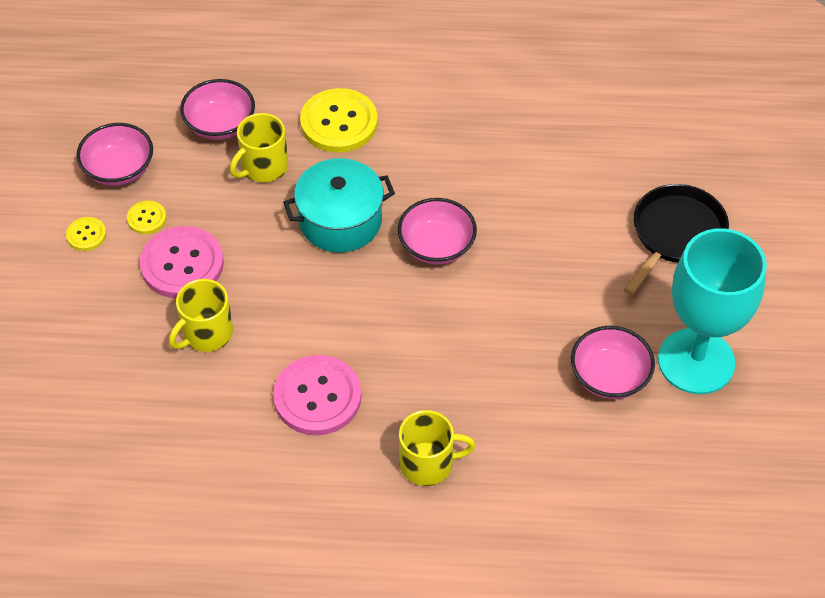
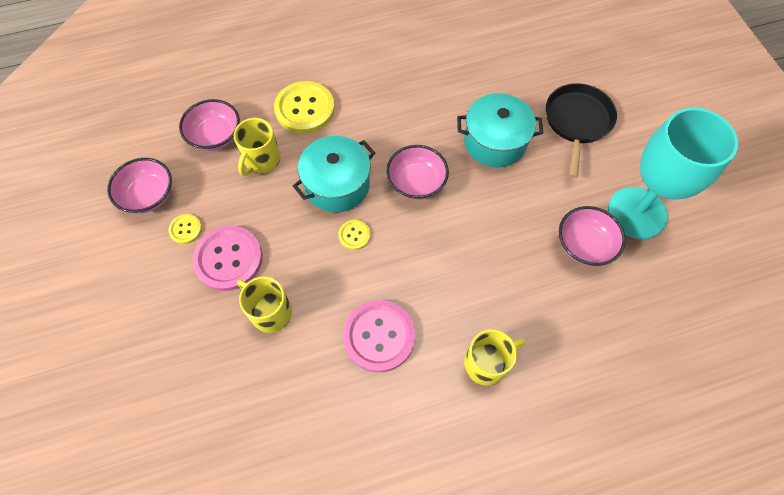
camera: 20 degrees left, 10 degrees up
(86, 235) = (141, 259): yellow button -> yellow button (354, 235)
(206, 333) = (270, 312): yellow mug -> yellow mug turned 105 degrees clockwise
(557, 227) = (495, 142): none -> turquoise pot

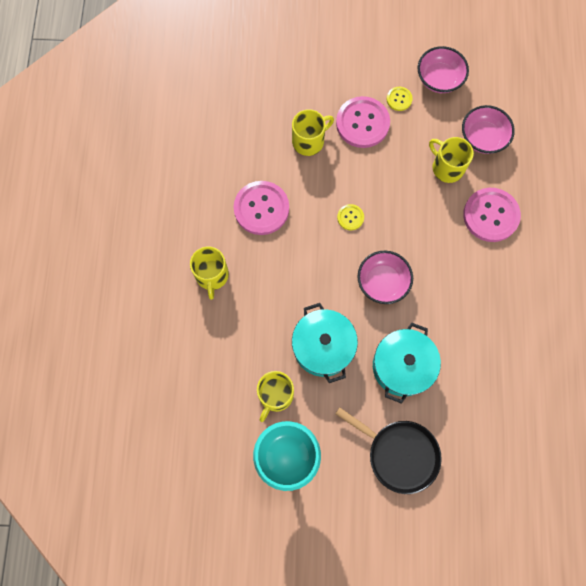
camera: 110 degrees right, 10 degrees up
(305, 109) = (490, 215): yellow button -> pink button
(337, 185) = (402, 219): turquoise pot -> turquoise pot (323, 347)
(584, 245) = (275, 395): pink bowl -> yellow mug

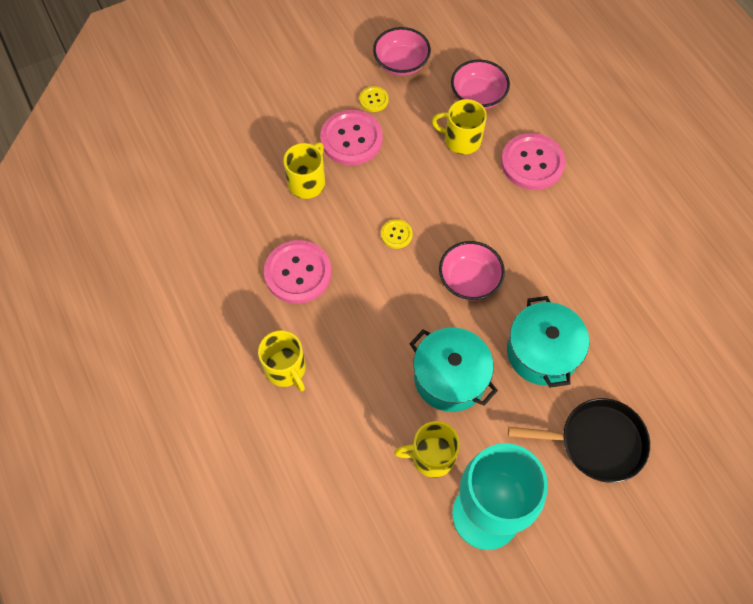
camera: 30 degrees left, 10 degrees down
(275, 395) = (431, 456): yellow mug -> yellow mug turned 90 degrees clockwise

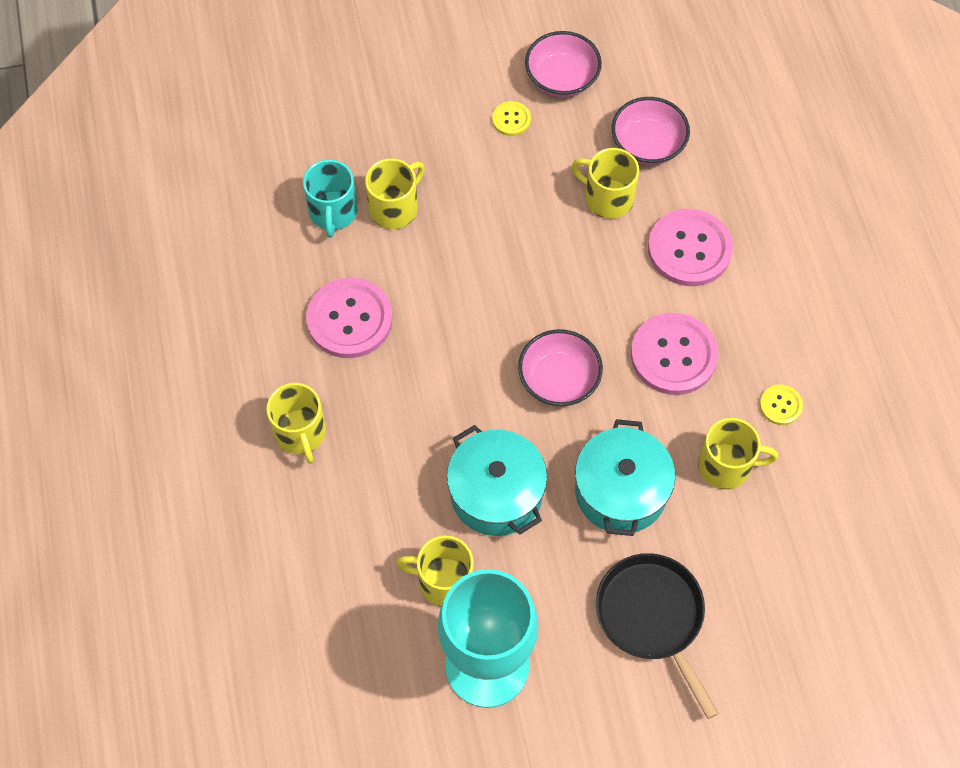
camera: 15 degrees right, 0 degrees up
(261, 196) = (333, 212): none -> turquoise mug
(351, 139) = (467, 165): pink button -> pink button (673, 355)
(396, 234) = (486, 300): yellow button -> yellow button (780, 405)
(597, 442) = (652, 616): black pan -> black pan turned 135 degrees counterclockwise
(612, 313) = (726, 465): none -> yellow mug

